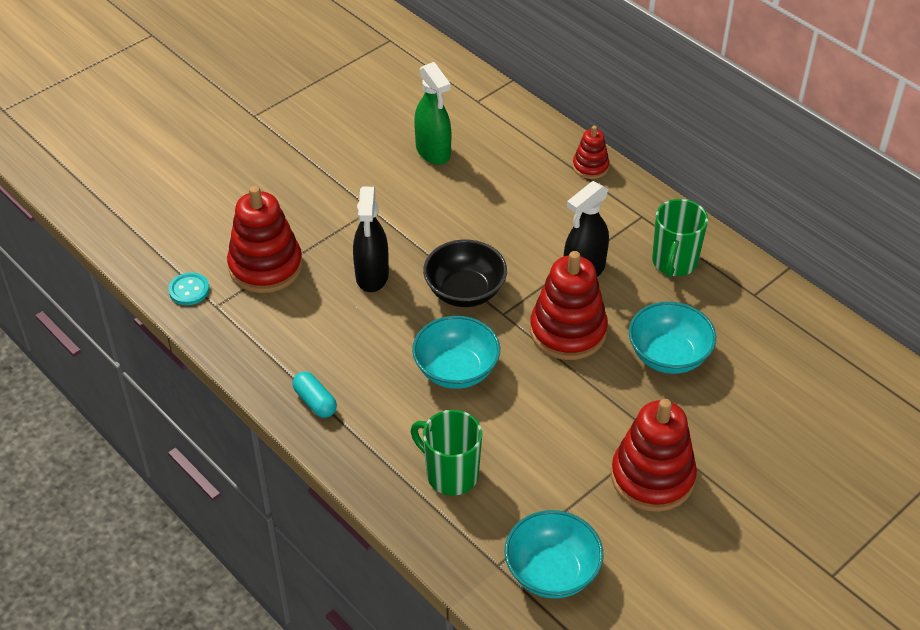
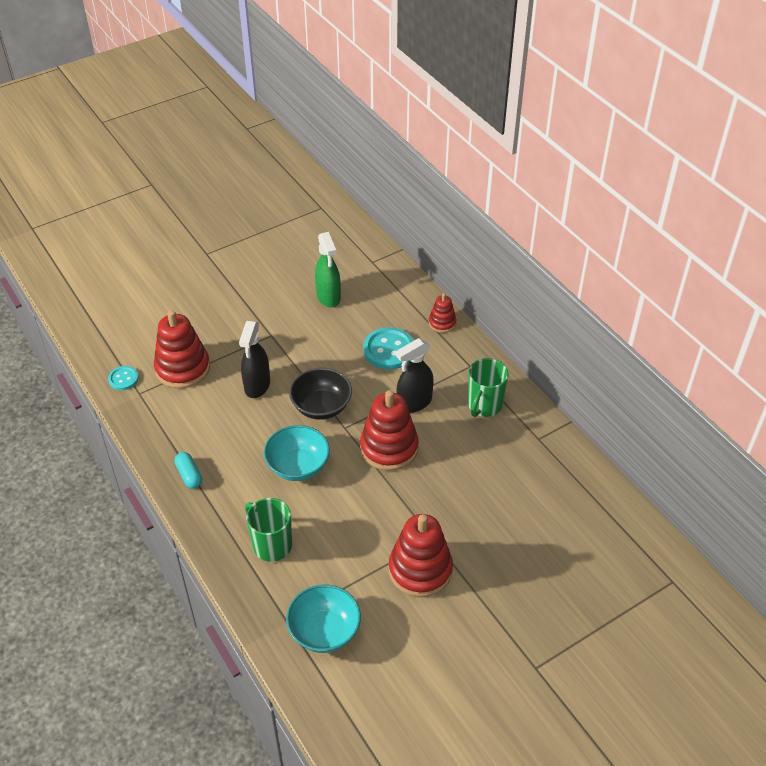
camera: 10 degrees right, 0 degrees up
(532, 209) = (389, 350): none -> turquoise button
(668, 356) = (459, 477): turquoise bowl -> none

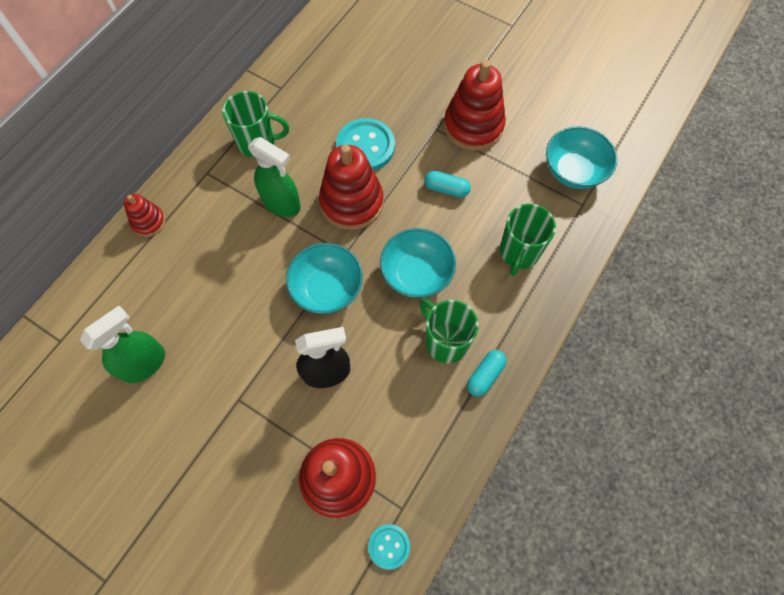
camera: 115 degrees left, 20 degrees up
(231, 462) = (445, 341): none -> green mug
(321, 407) = (327, 288): black bowl -> turquoise bowl
(364, 519) = (446, 189): none -> turquoise capsule
(389, 350) = (213, 258): turquoise button -> turquoise button (365, 146)
(414, 403) = (281, 203): black spray bottle -> green spray bottle

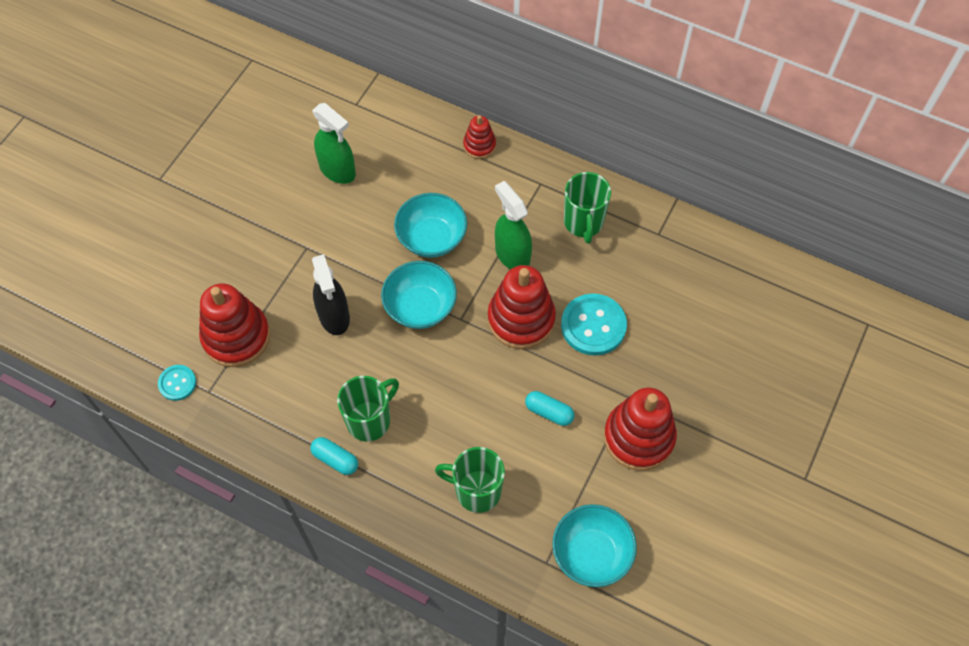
camera: 85 degrees right, 5 degrees down
(281, 203) = (512, 254): green spray bottle -> green spray bottle turned 120 degrees clockwise
(416, 274) = (443, 388): turquoise bowl -> turquoise bowl (431, 238)
(446, 189) = (549, 412): turquoise capsule -> turquoise capsule turned 75 degrees counterclockwise

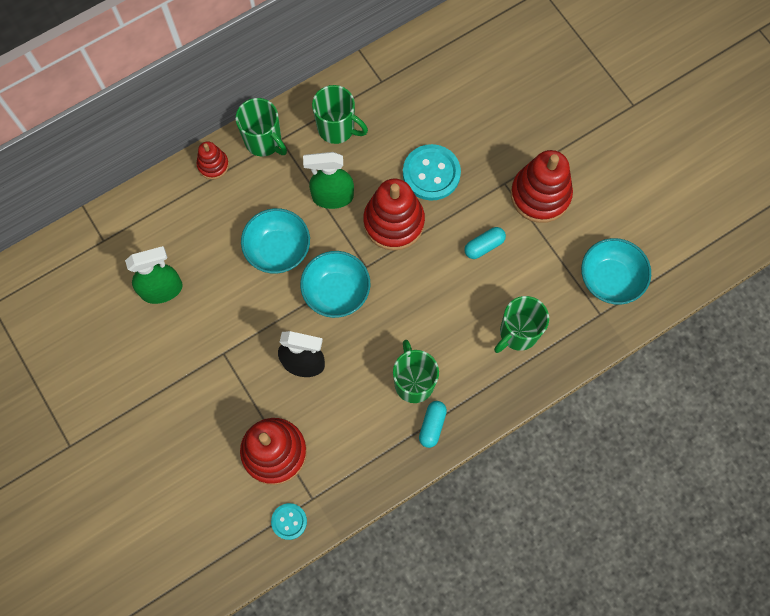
camera: 60 degrees left, 10 degrees up
(335, 459) = (432, 425): turquoise capsule -> turquoise capsule turned 45 degrees counterclockwise
(529, 172) = (264, 141): none -> green mug

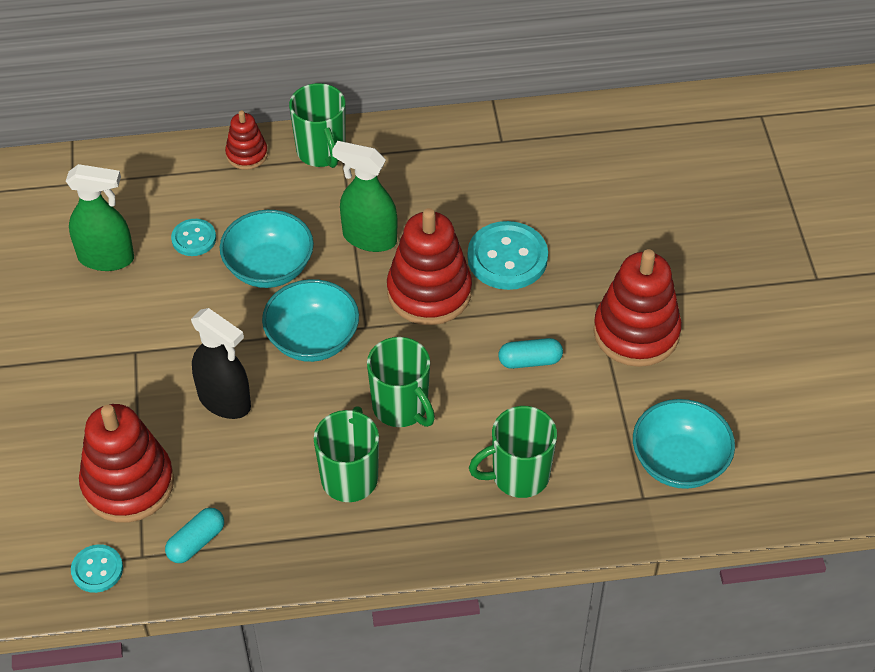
camera: 25 degrees right, 20 degrees down
(214, 248) = (194, 239): none -> turquoise button
(337, 128) = (418, 170): green mug -> green mug (401, 407)
(432, 425) = (344, 536): turquoise capsule -> turquoise capsule (196, 542)

